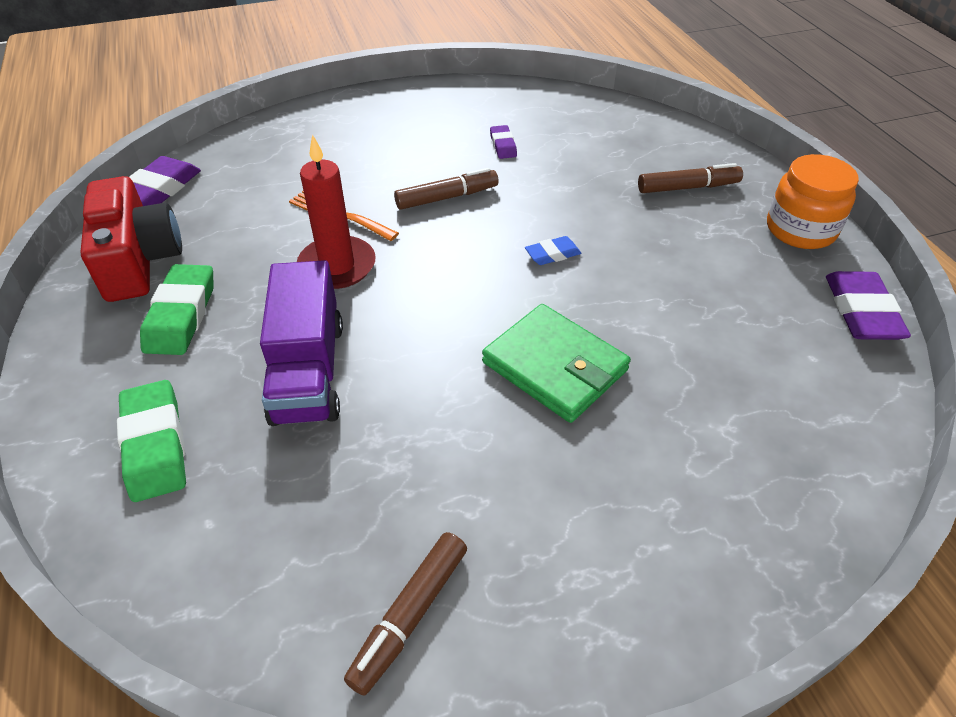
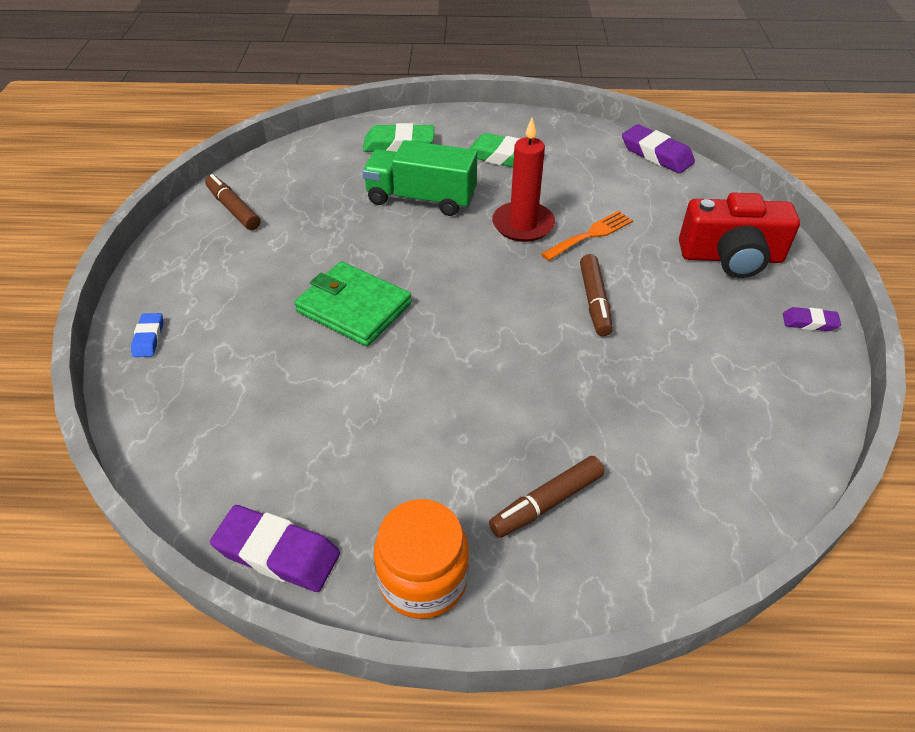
camera: 110 degrees right, 0 degrees up
(139, 260) = (569, 144): red camera -> red camera (731, 257)
(308, 371) = (421, 199): purple truck -> green truck
(503, 145) = (680, 365): purple eraser -> purple eraser (809, 322)
(552, 254) = (480, 347): blue eraser -> blue eraser (149, 338)
(555, 366) = (354, 307): green wallet -> green wallet turned 60 degrees clockwise
(688, 187) = (546, 503): brown marker -> brown marker turned 45 degrees clockwise

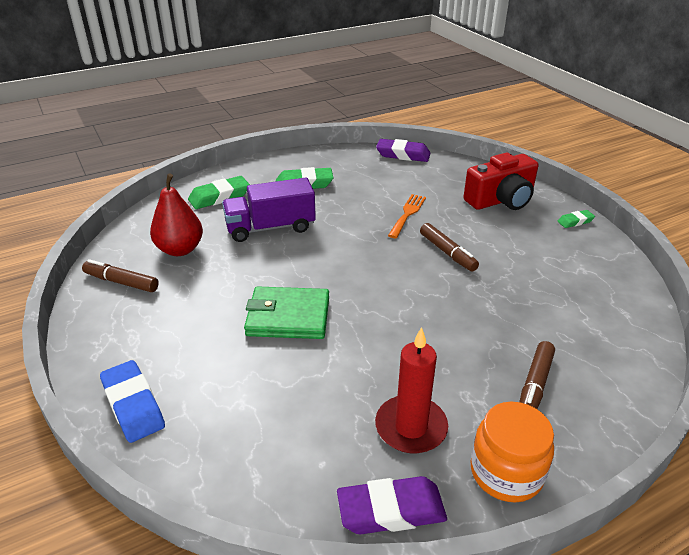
camera: 30 degrees left, 10 degrees down
(149, 338) = (133, 405): blue eraser -> blue eraser, size x1.81
(312, 193) = (180, 249): none -> red pear
(421, 199) = (270, 228): green truck -> purple truck
(523, 224) = (358, 222): red candle -> red candle (411, 427)
(809, 322) = (575, 221): purple eraser -> green eraser

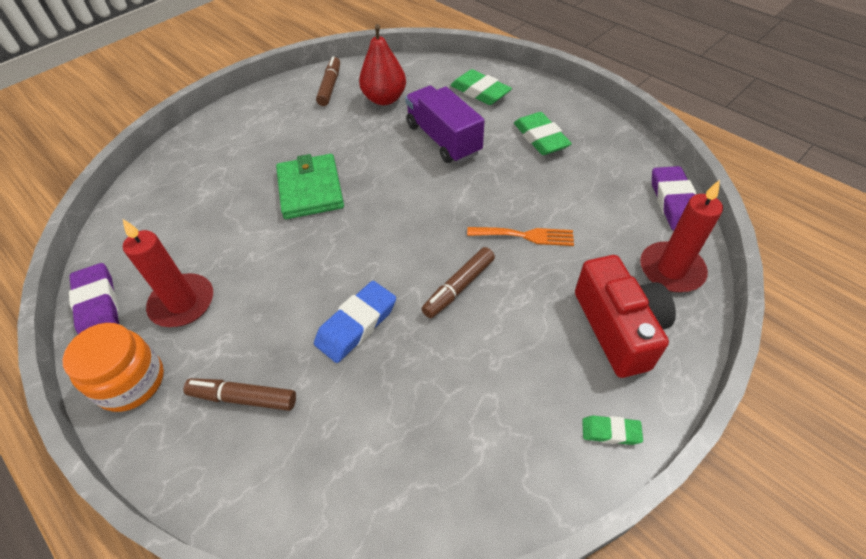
camera: 75 degrees right, 15 degrees up
(133, 405) = (198, 142): blue eraser -> blue eraser (356, 325)
(460, 171) = (671, 270): none -> red candle
(501, 200) = (618, 328): red camera -> red camera turned 150 degrees counterclockwise
(575, 221) = (610, 432): green eraser -> green eraser turned 45 degrees counterclockwise

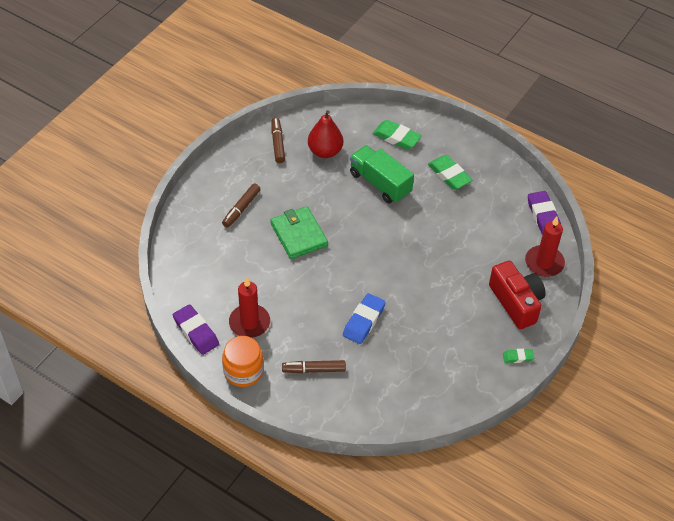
camera: 15 degrees left, 0 degrees up
(443, 139) = (380, 183): purple truck -> green truck
(458, 287) = (418, 290): brown marker -> brown marker (241, 209)
(525, 236) = (453, 251): orange fork -> none

